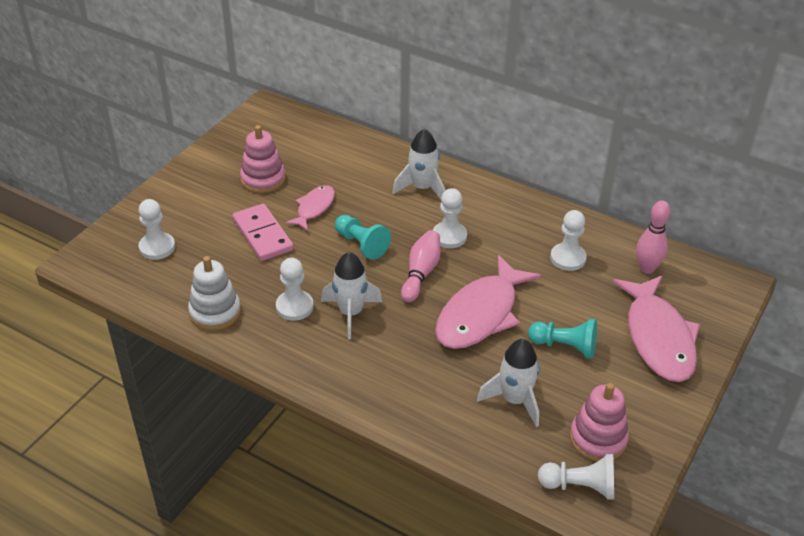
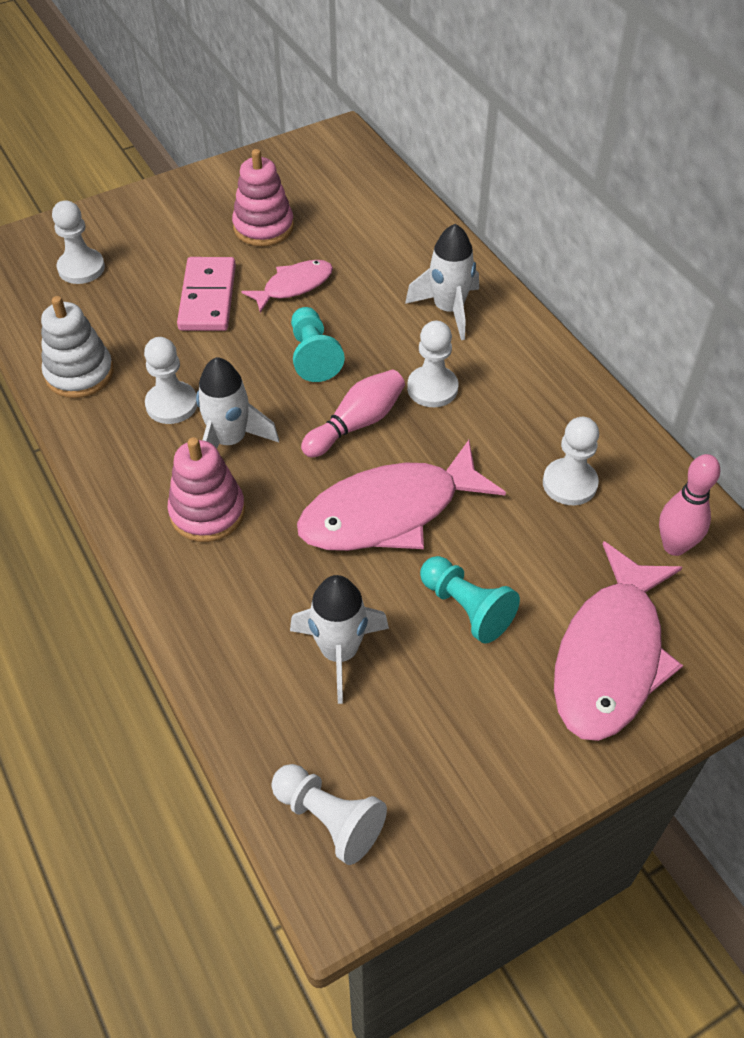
camera: 30 degrees right, 10 degrees up
(598, 439) = (407, 763): pink stacking toy -> pink stacking toy (207, 512)

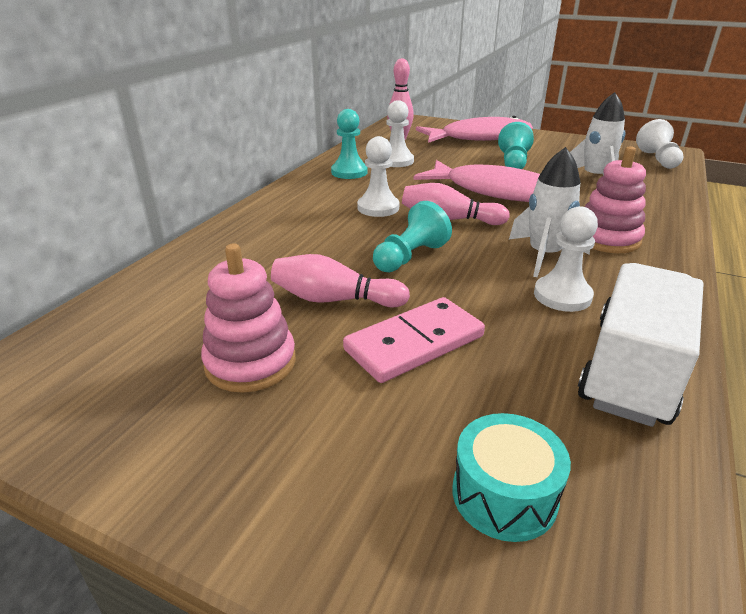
camera: 125 degrees left, 20 degrees down
(79, 373) = (631, 370): white stacking toy -> white truck
(81, 268) = (504, 494): white pawn -> turquoise drum
(294, 286) = (335, 300): pink fish -> pink bowling pin
(448, 309) = (285, 225): white rocket -> none
(561, 417) = (349, 172): none -> turquoise pawn

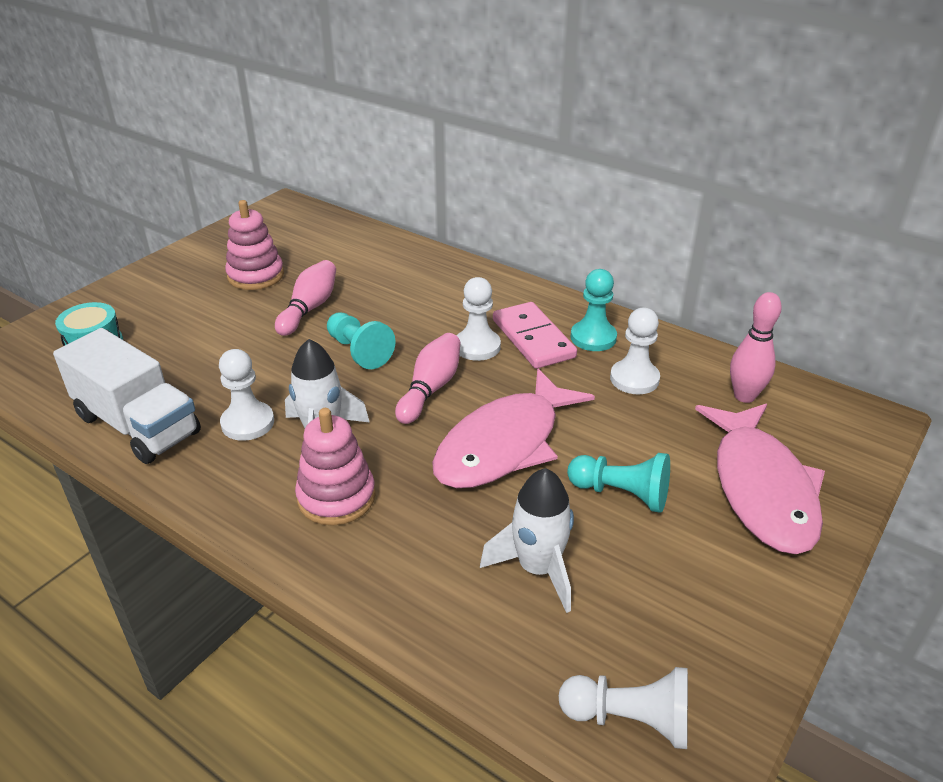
camera: 100 degrees right, 5 degrees up
(414, 343) = (234, 335): pink domino -> pink domino (533, 339)

